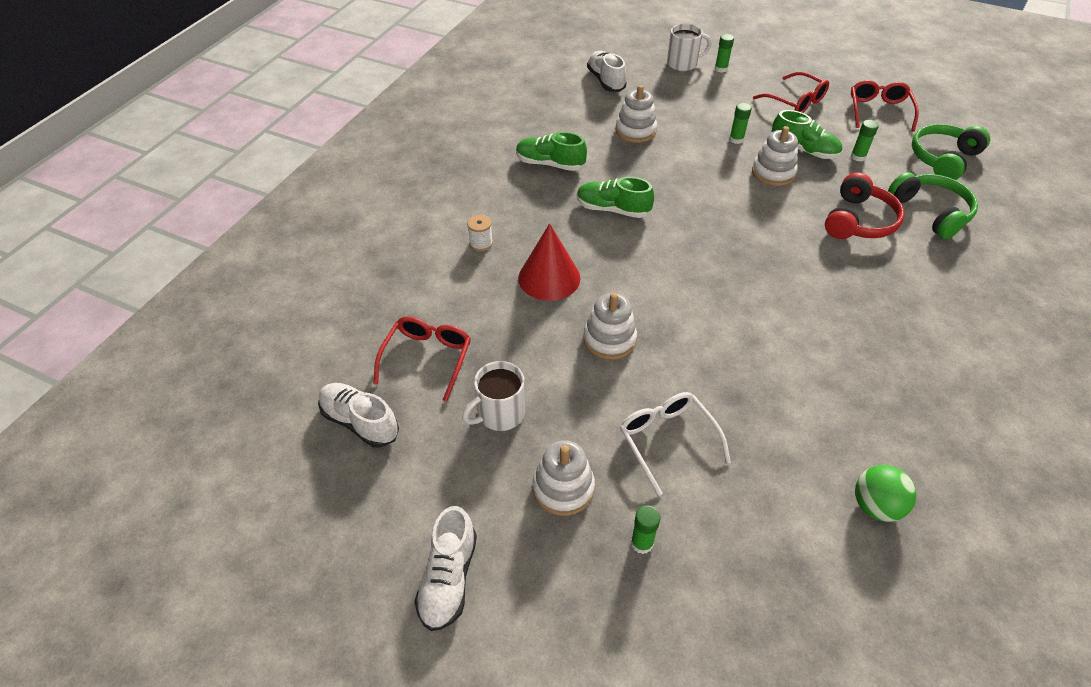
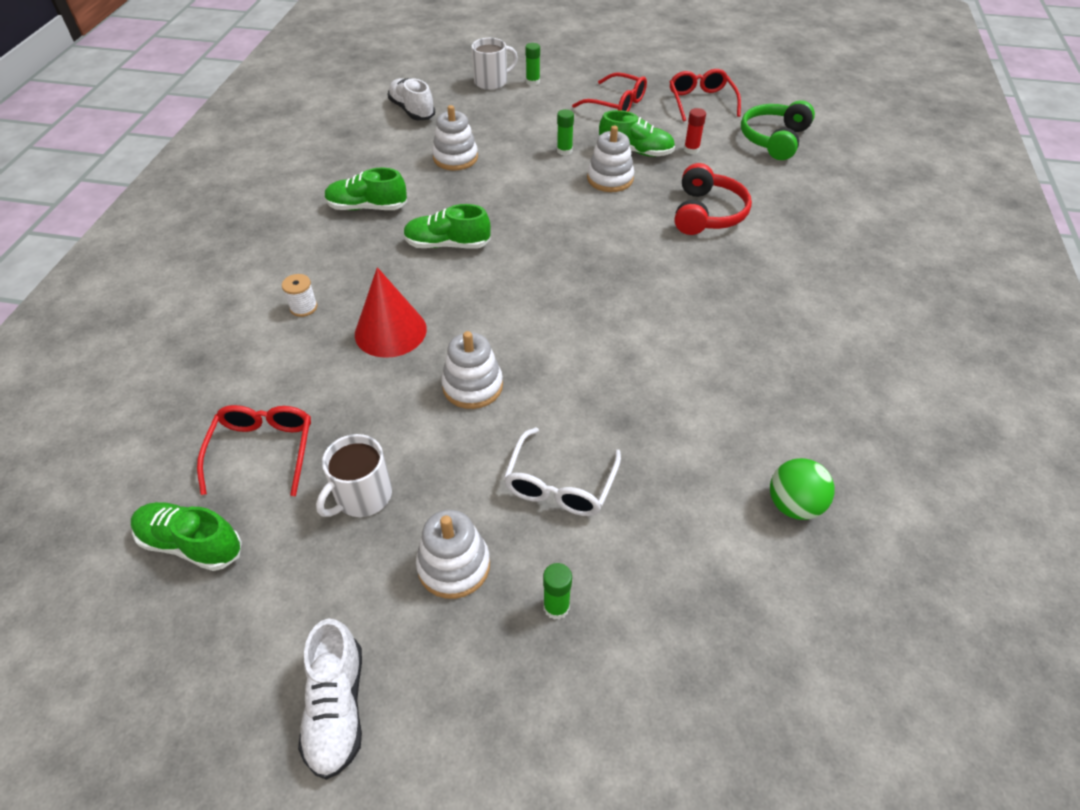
camera: 15 degrees left, 0 degrees up
(360, 422) = (191, 544): white shoe -> green shoe
(667, 440) = (560, 484): white glasses -> white glasses turned 120 degrees counterclockwise
(858, 157) = (691, 149): green glue stick -> red glue stick
(931, 212) = (775, 193): green headphones -> none

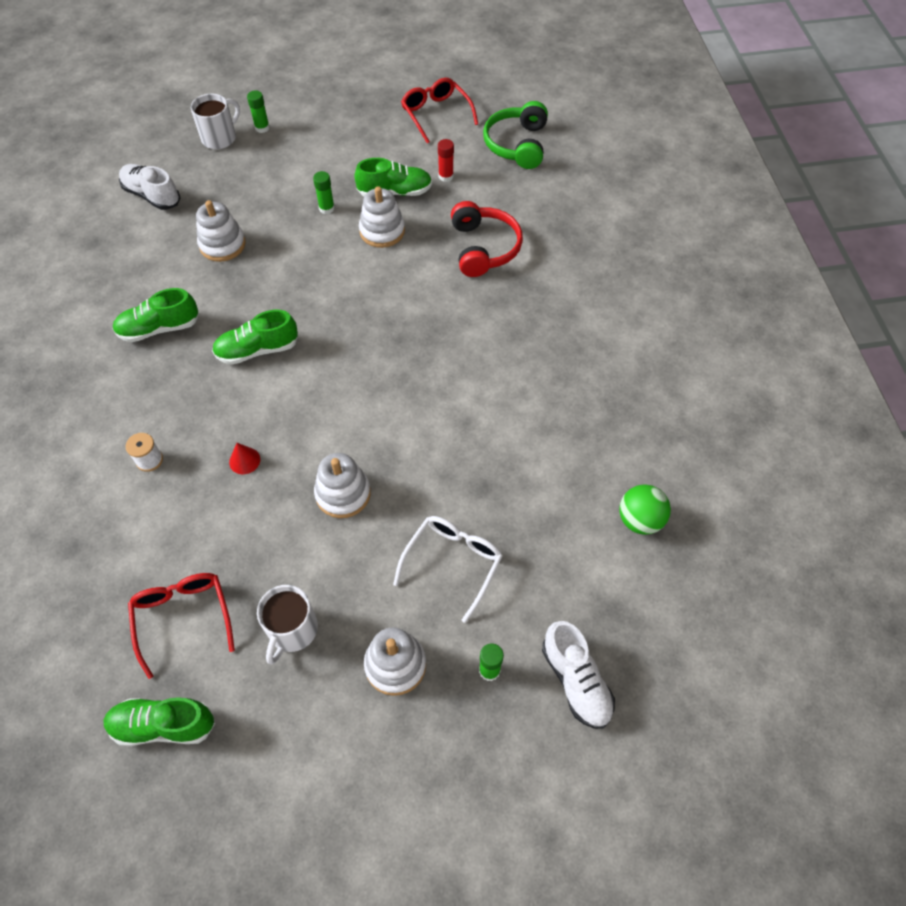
camera: 20 degrees left, 10 degrees up
(337, 708) = (353, 814): white shoe -> white shoe (576, 680)
(390, 331) = (244, 460): red cone -> red cone, size x0.46
(560, 484) = (453, 563): white glasses -> white glasses turned 150 degrees counterclockwise
(616, 104) = (356, 137): red glasses -> none

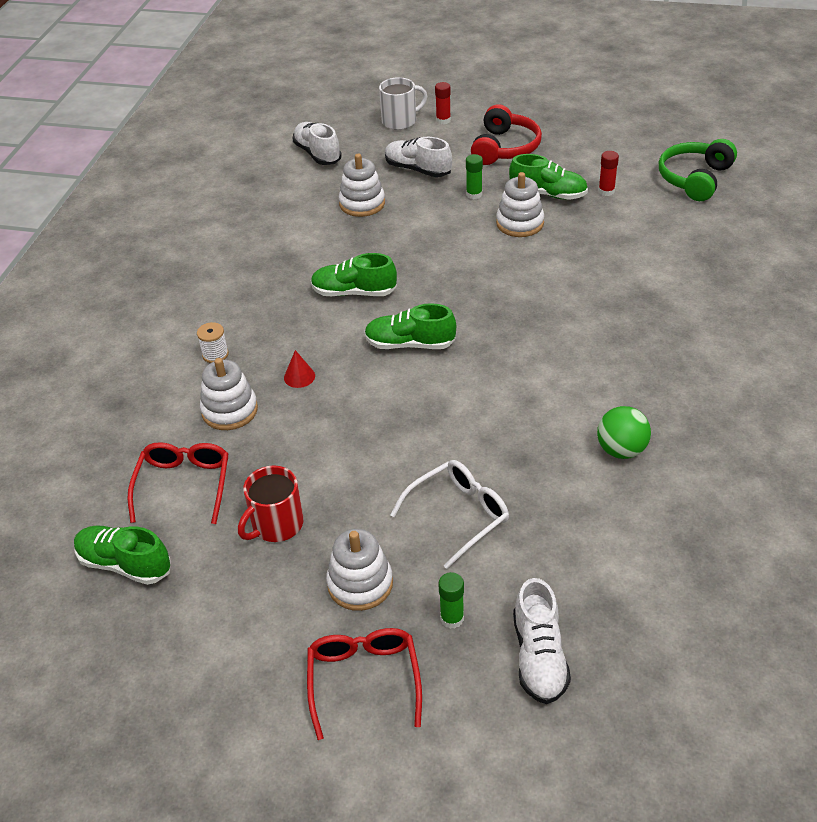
camera: 25 degrees right, 15 degrees down
(159, 328) = (274, 256): green shoe -> green shoe (410, 344)
(261, 192) = (418, 170): none -> white shoe
(262, 128) = (443, 120): green glue stick -> red glue stick
(292, 630) = (276, 525): white mug -> red mug
(343, 493) = (378, 427): white stacking toy -> white stacking toy (229, 410)
(436, 114) = (620, 139): red glasses -> red glasses (364, 680)
(484, 248) = (618, 258): red headphones -> red headphones (505, 148)
(639, 520) = (678, 534): green ball -> green ball (621, 450)

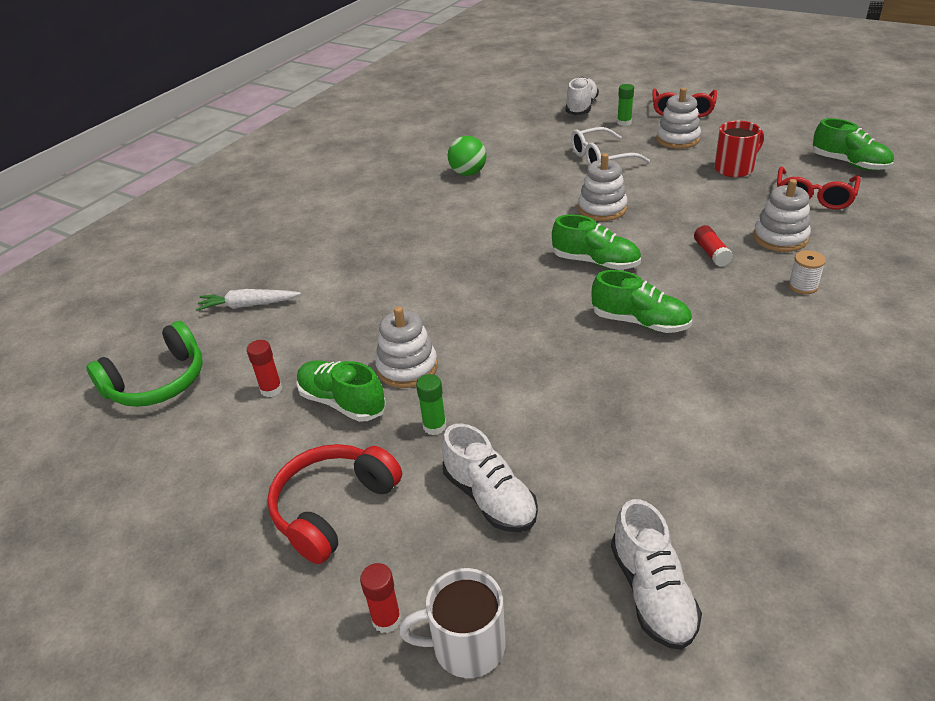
camera: 160 degrees left, 5 degrees down
(299, 376) = (711, 253): red cone -> red glue stick
(362, 203) = (598, 450): white stacking toy -> white stacking toy (602, 209)
(697, 241) = (248, 305): none -> white carrot

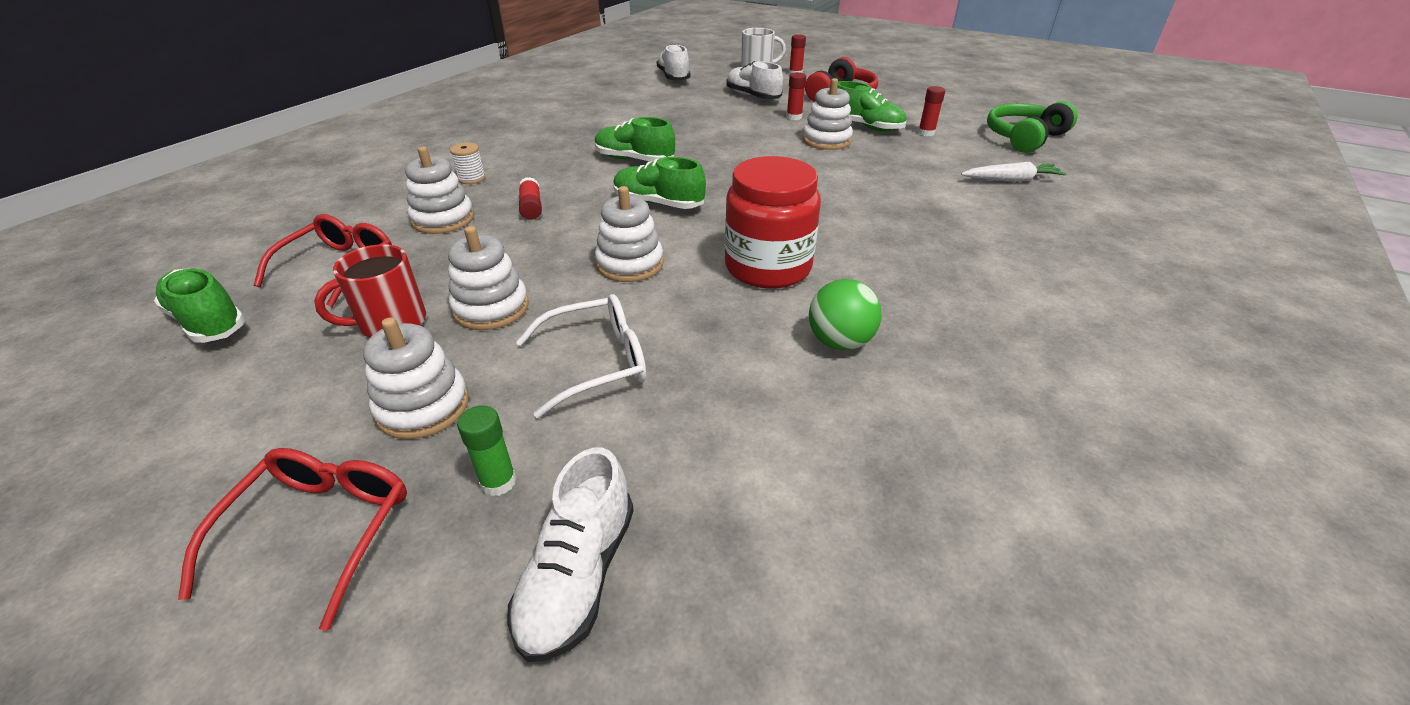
camera: 175 degrees right, 0 degrees up
(434, 426) = (794, 117): green glue stick -> red glue stick
(502, 211) = (768, 267): none -> red jar
(680, 178) = (491, 308): none -> white stacking toy

